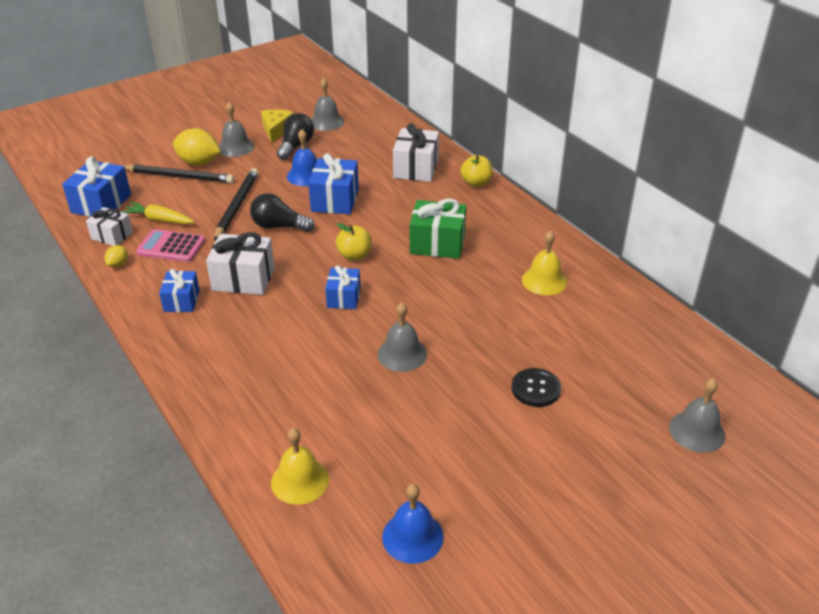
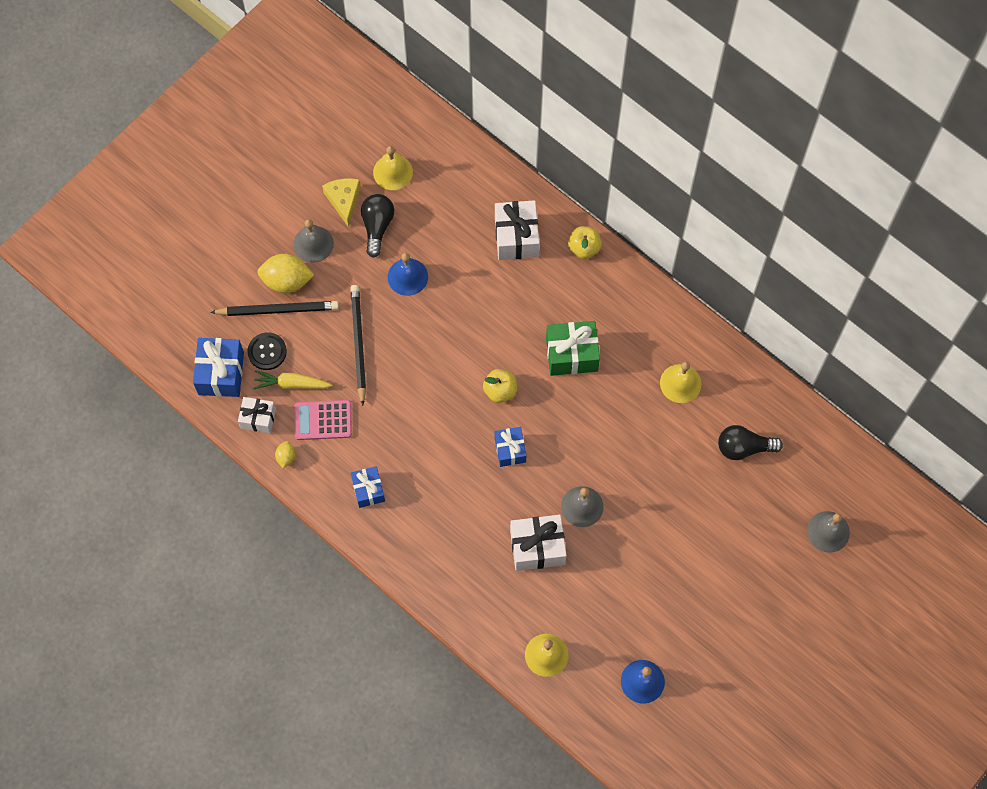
camera: 15 degrees left, 30 degrees up
(243, 279) = (411, 448): white gift -> white gift (537, 547)
(279, 226) = (413, 365): black light bulb -> black light bulb (743, 447)
(326, 122) = (393, 172): grey bell -> yellow bell
(335, 200) = (452, 311): blue gift -> none
(536, 389) = (699, 518): black button -> black button (267, 352)

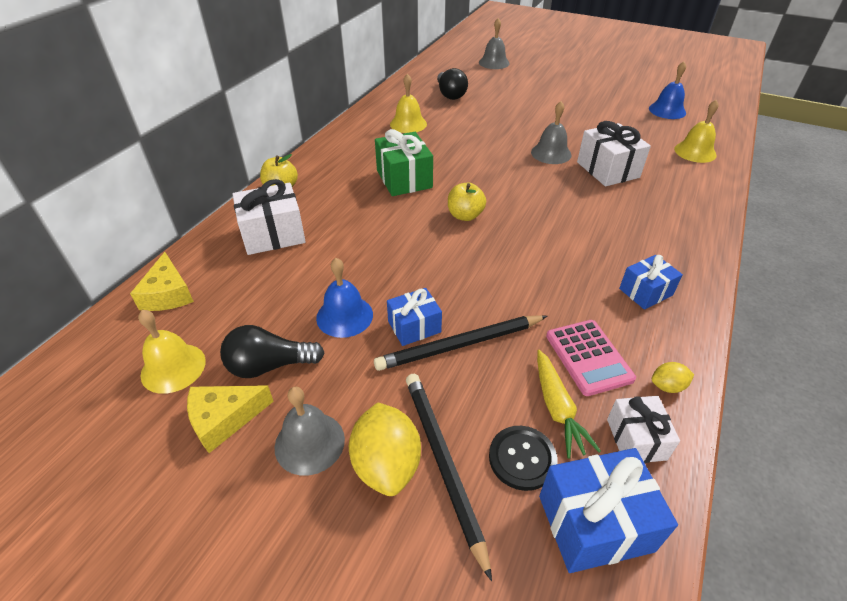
camera: 105 degrees left, 25 degrees down
(465, 165) = (168, 294): none -> yellow cheese
(510, 450) = (525, 199): blue gift -> blue gift (414, 327)

